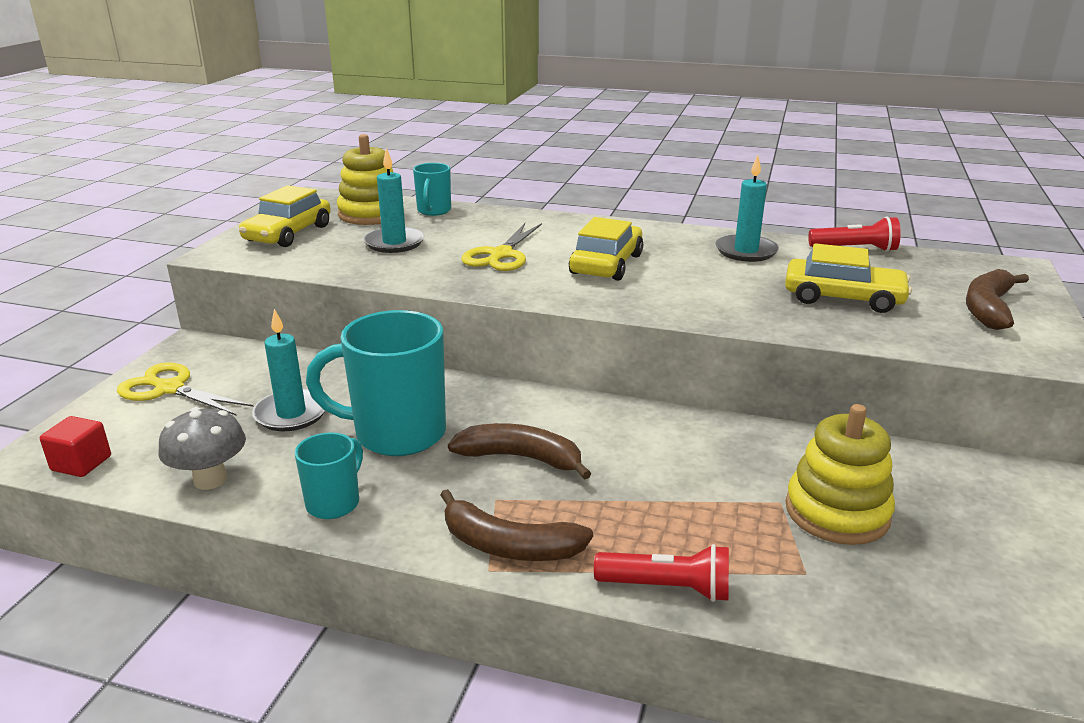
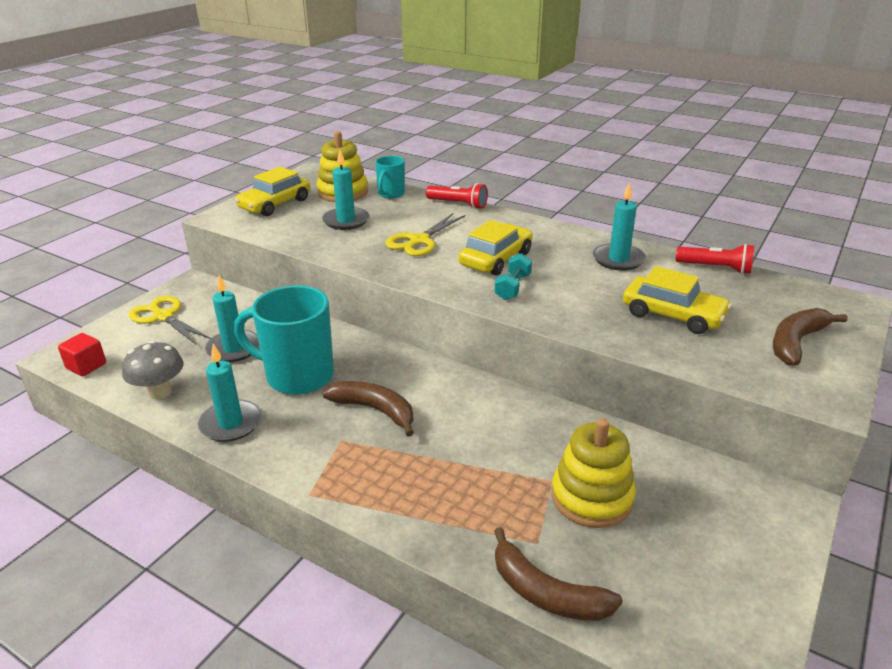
camera: 15 degrees right, 5 degrees up
(334, 503) = (231, 423): turquoise mug -> turquoise candle
(509, 546) = (332, 478): brown banana -> brown banana (546, 593)
(646, 290) = (513, 287): none -> turquoise dumbbell
(667, 588) = (426, 533): red flashlight -> red flashlight (458, 204)

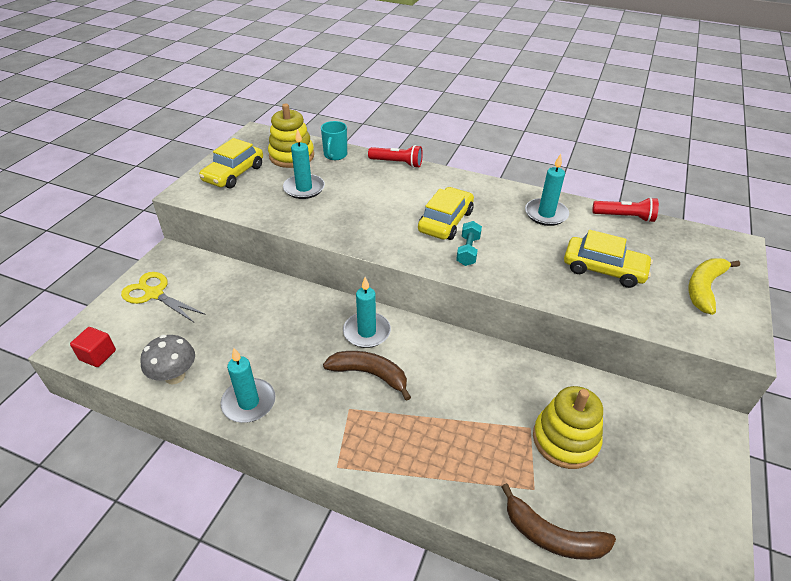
camera: 10 degrees left, 10 degrees up
(234, 348) = (229, 322): turquoise candle -> turquoise candle (366, 332)
(297, 376) = (293, 346): turquoise mug -> none
(419, 241) = (375, 206): yellow scissors -> none
(796, 342) = (704, 288): brown banana -> yellow banana

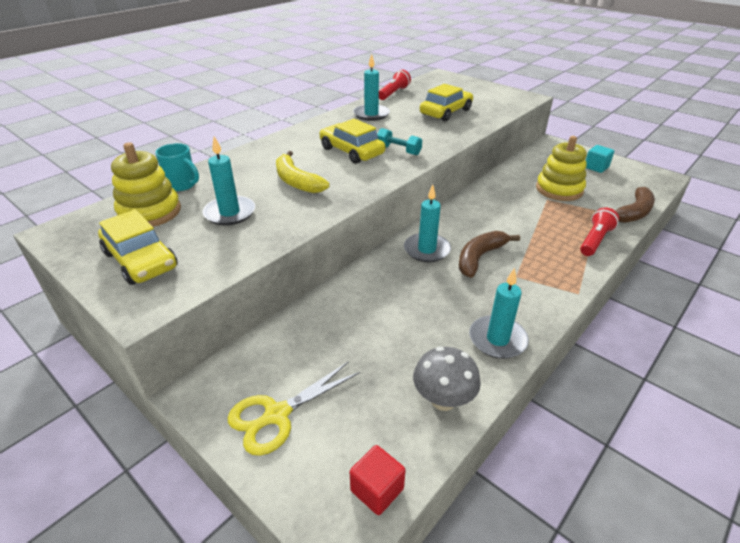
camera: 70 degrees left, 5 degrees down
(397, 163) = (237, 155): red flashlight -> red flashlight (595, 240)
(672, 487) = (596, 167): none -> turquoise cube
(704, 288) = (477, 92): yellow banana -> yellow banana (296, 181)

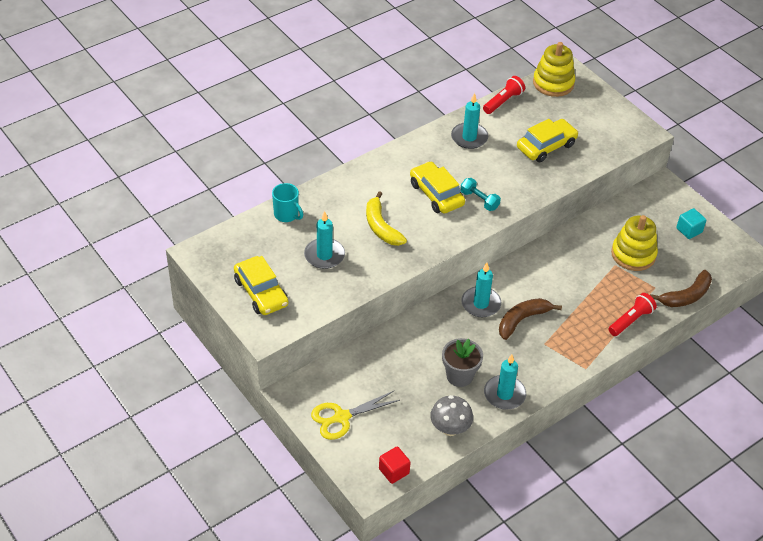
camera: 10 degrees right, 10 degrees up
(150, 212) = (263, 243): yellow stacking toy -> yellow stacking toy (553, 83)
(431, 328) = (459, 376): none -> grey flower pot

